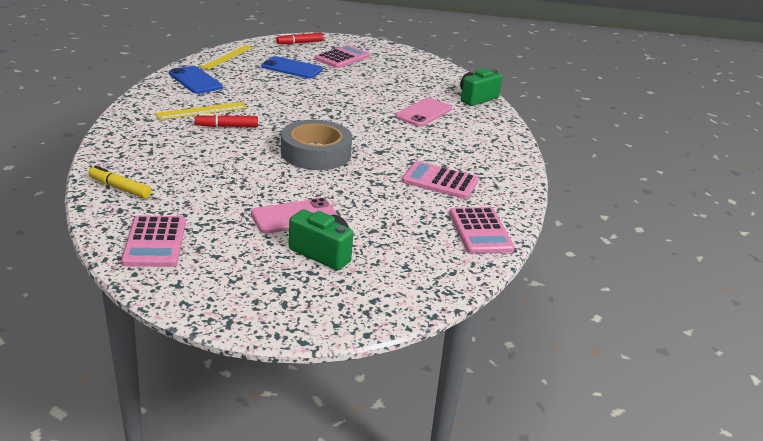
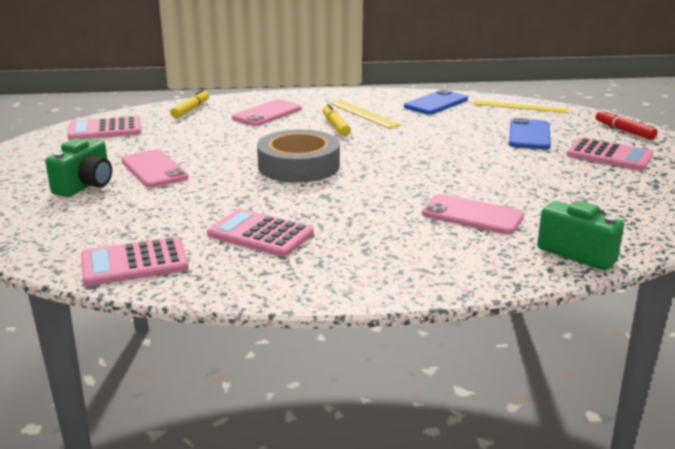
camera: 85 degrees right, 5 degrees down
(167, 151) = (267, 114): none -> pink phone
(227, 126) = (335, 126): red marker -> yellow marker
(440, 181) = (260, 234): pink calculator -> pink calculator turned 75 degrees counterclockwise

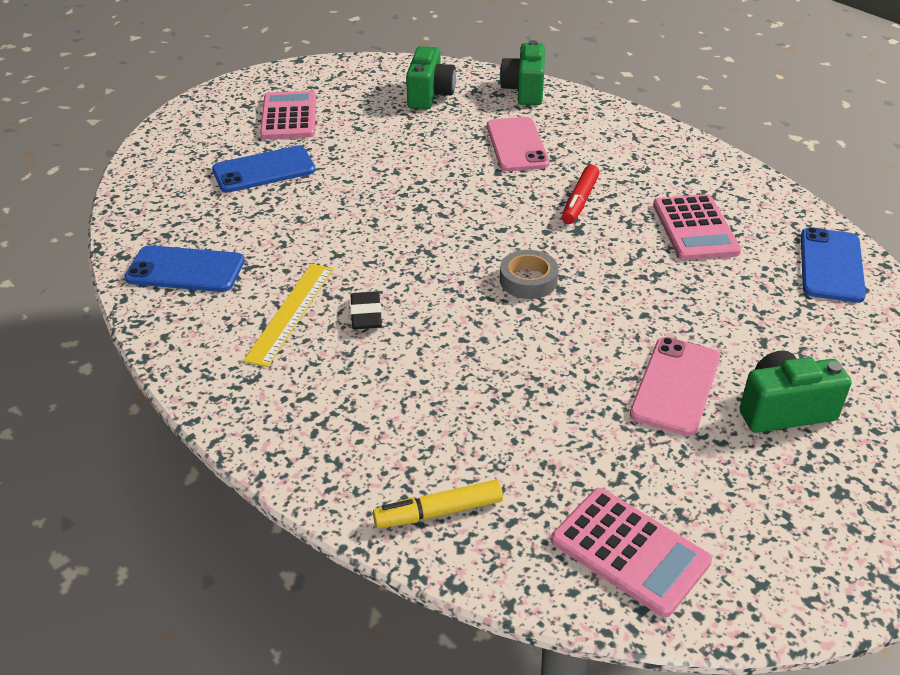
camera: 125 degrees left, 15 degrees up
(134, 263) = (831, 265): pink calculator -> blue phone
(267, 114) = (375, 407): pink phone -> none
(299, 166) = (528, 280): grey tape -> grey tape, size x0.52
(335, 126) = (366, 315): yellow marker -> black eraser
(520, 106) = (146, 203): yellow ruler -> none
(606, 209) = (430, 95): none -> green camera
(624, 131) = (196, 123): red marker -> red marker (580, 201)

